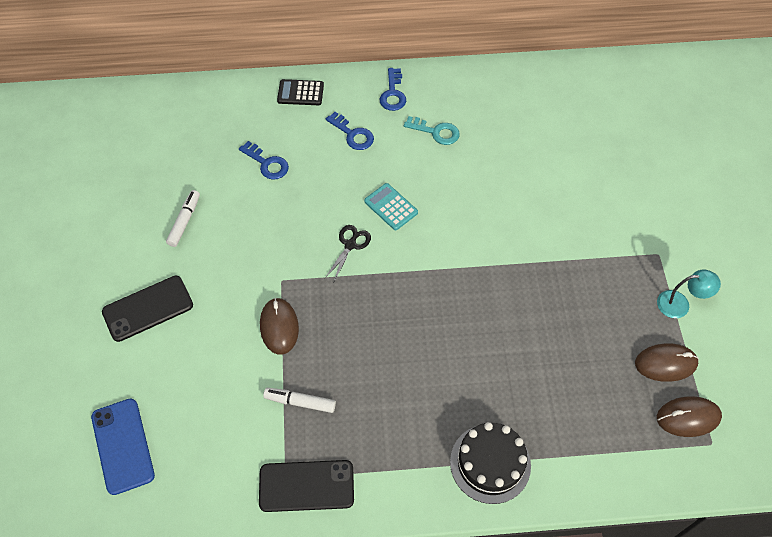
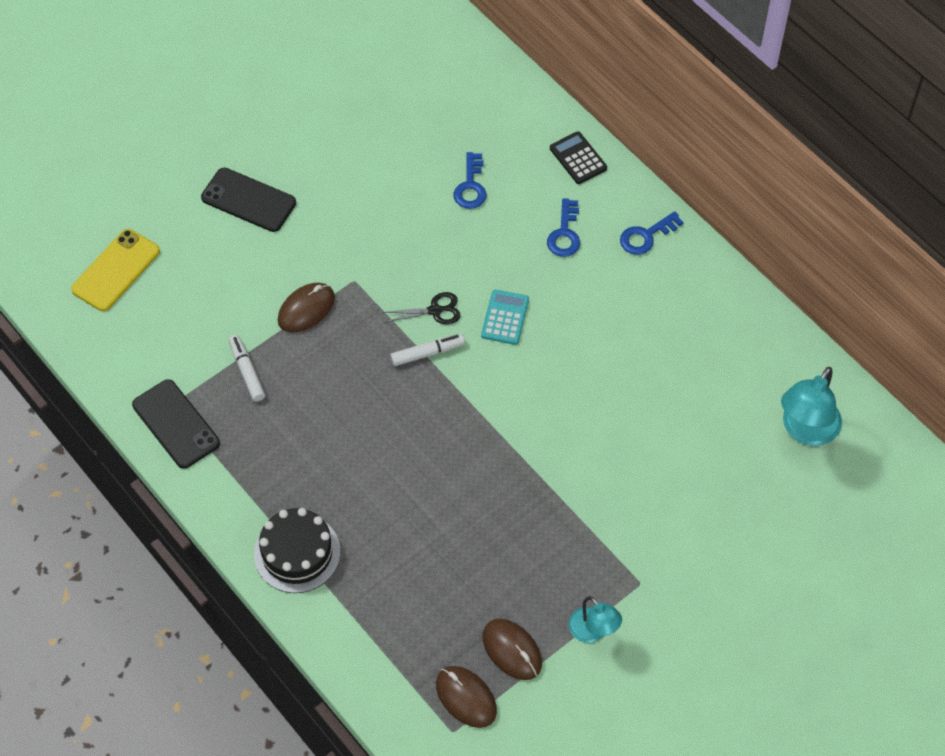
camera: 55 degrees right, 0 degrees up
(123, 446) = (116, 270): blue phone -> yellow phone
(184, 221) = (355, 166): white marker -> white marker (427, 353)
(436, 132) = (629, 302): turquoise key -> none
(602, 101) = (805, 431): none -> turquoise lamp

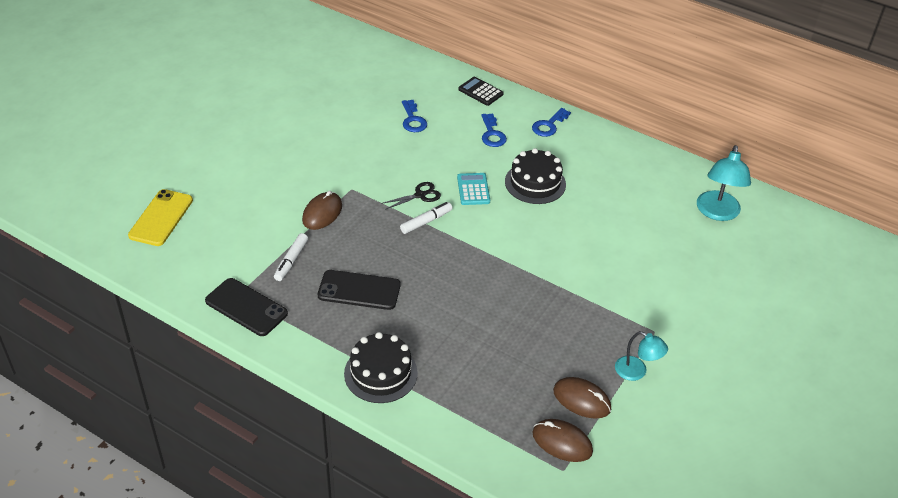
camera: 20 degrees left, 15 degrees down
(247, 371) = (291, 261): white marker -> white marker turned 120 degrees counterclockwise
(248, 200) = (251, 156): black phone -> black phone (359, 290)
(588, 326) = (535, 183): none -> black cake

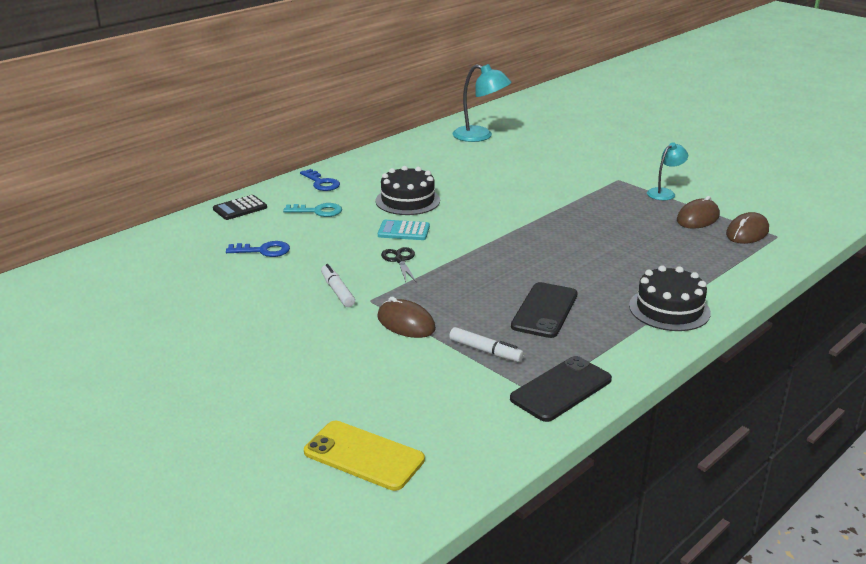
camera: 75 degrees left, 15 degrees down
(426, 222) = (445, 261): white marker -> white marker (337, 291)
(492, 134) = (318, 211): blue key -> turquoise key

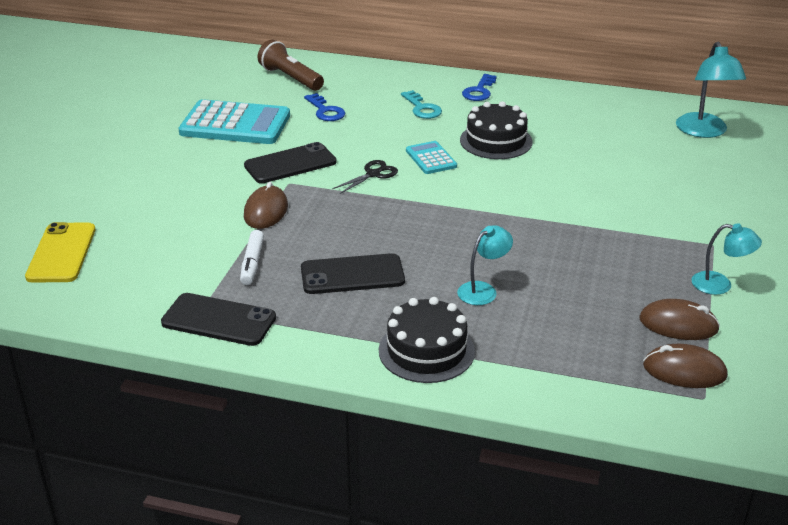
camera: 60 degrees right, 5 degrees up
(175, 249) = (290, 78): none -> brown flashlight
(226, 299) = (235, 124): none -> turquoise calculator
(240, 208) = (387, 76): black calculator -> none
(337, 291) = (290, 164): white marker -> black phone
(609, 266) = (483, 290): none -> turquoise lamp

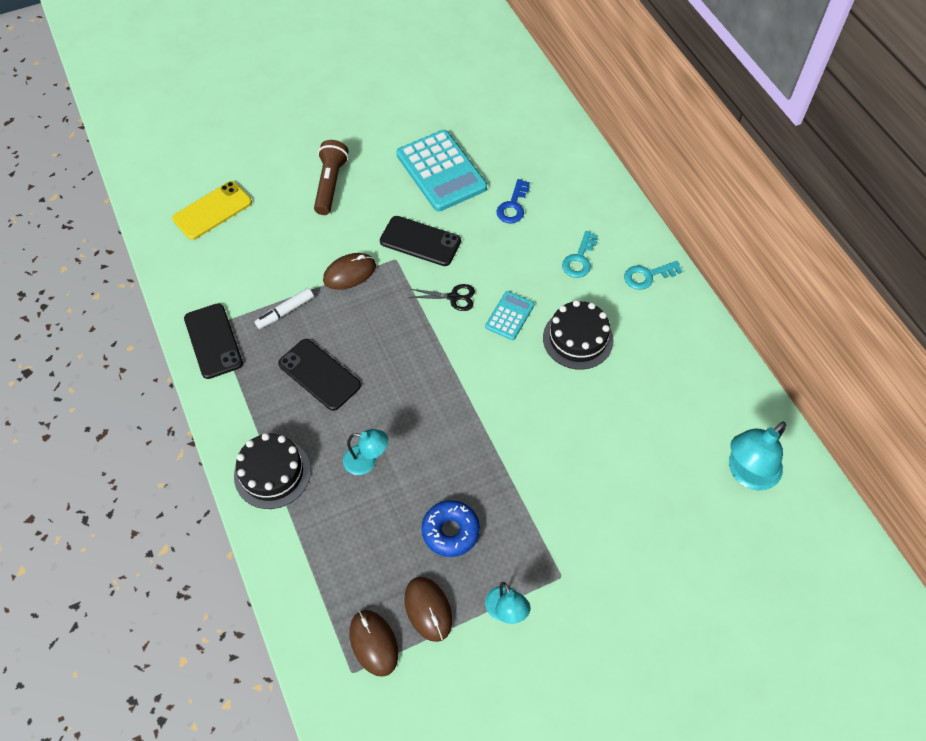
camera: 50 degrees right, 25 degrees up
(290, 78) = (539, 150): brown flashlight -> brown flashlight (330, 184)
(479, 91) = (647, 276): blue key -> turquoise key
(610, 278) = (450, 531): none -> blue donut

